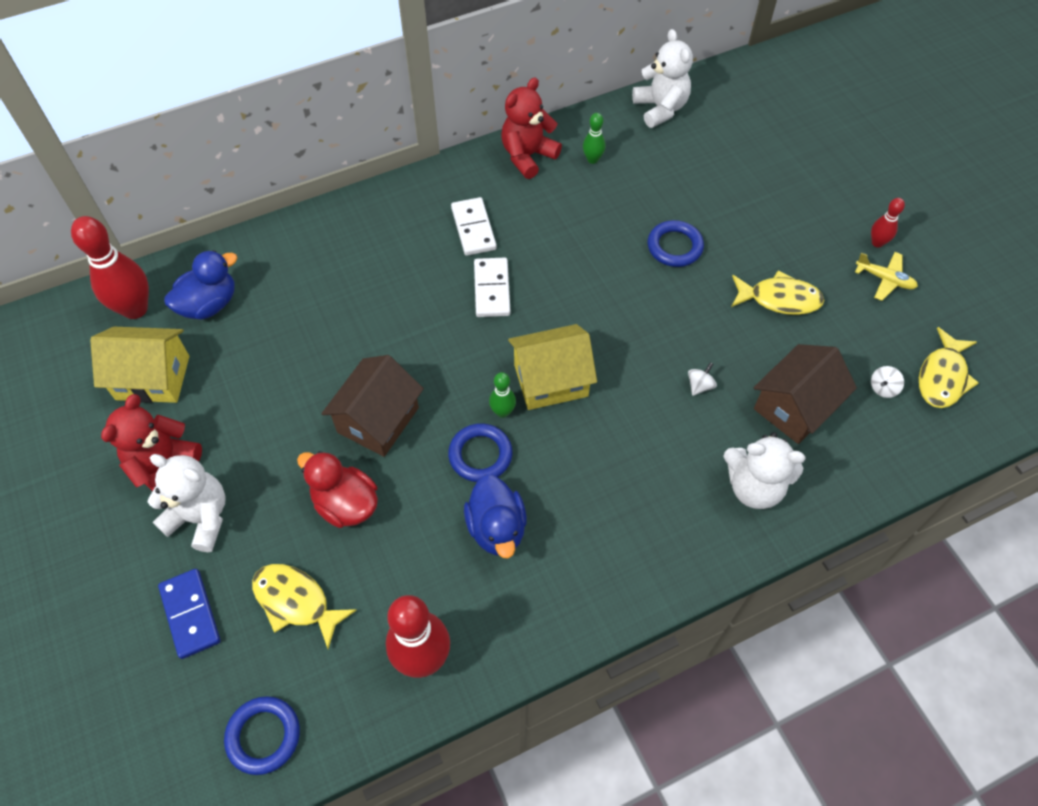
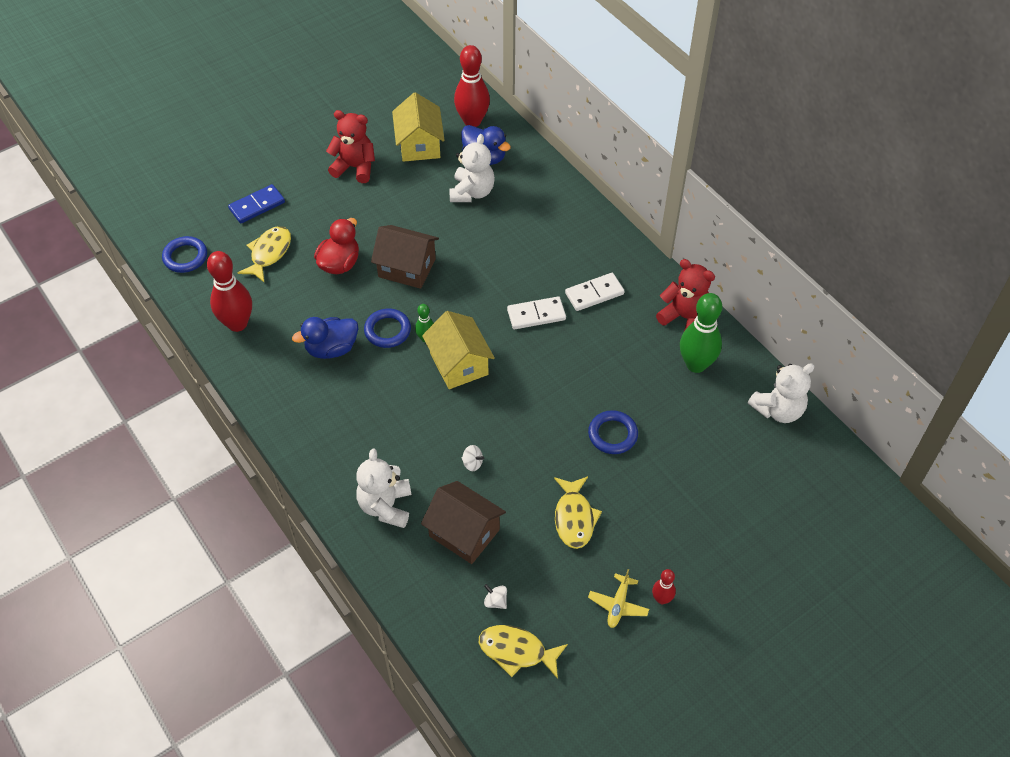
camera: 80 degrees right, 5 degrees down
(200, 518) = (321, 194): white teddy bear -> white teddy bear (472, 192)
(592, 159) = (696, 364): green bowling pin -> green bowling pin, size x2.01

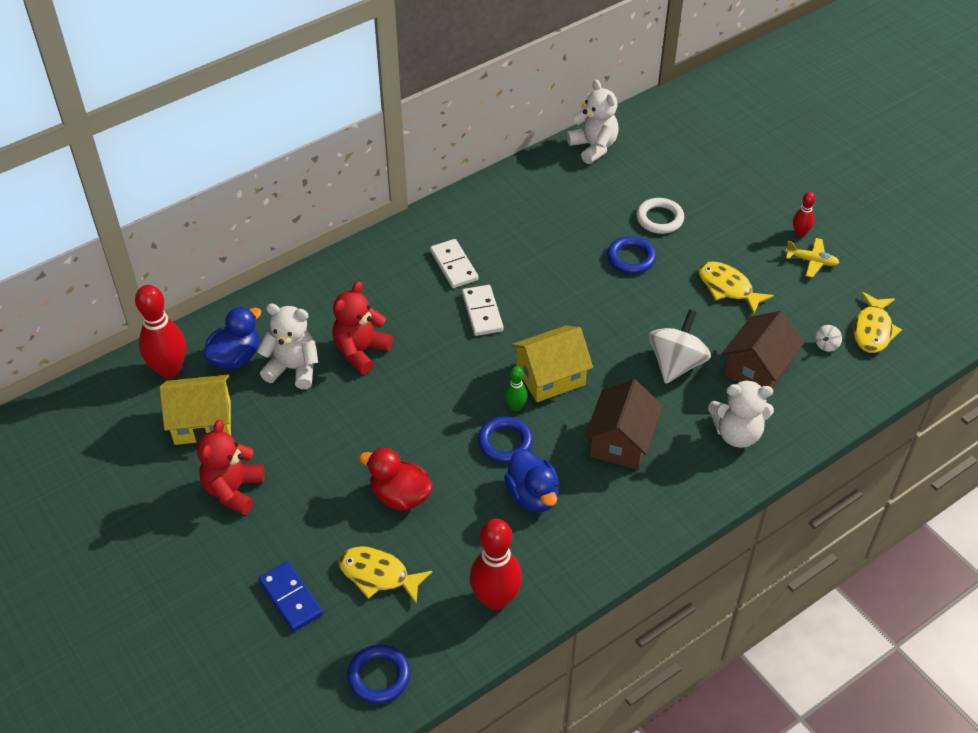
camera: 90 degrees left, 5 degrees down
(407, 268) = (410, 428): brown house -> brown house (621, 441)
(472, 463) = (676, 364): white spinning top -> white spinning top, size x2.39
(574, 518) = (728, 288): yellow fish -> yellow fish turned 135 degrees counterclockwise
(672, 464) = (659, 219): none -> white ring
(685, 318) = (486, 200): red teddy bear -> red teddy bear (361, 351)
(696, 364) = (544, 196): green bowling pin -> none

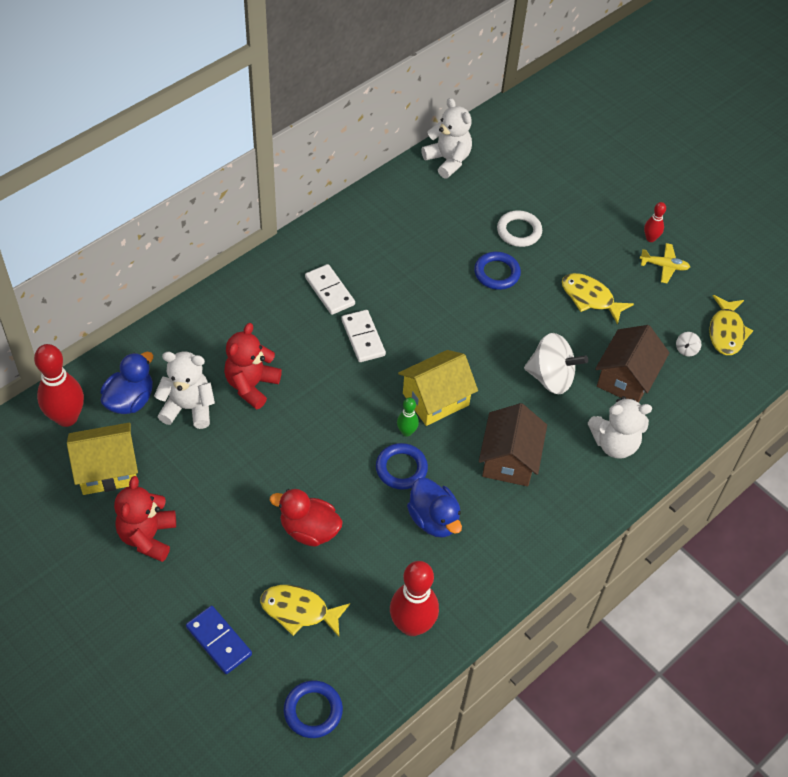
camera: 10 degrees left, 5 degrees up
(676, 364) = (551, 378): white spinning top -> white spinning top turned 90 degrees clockwise

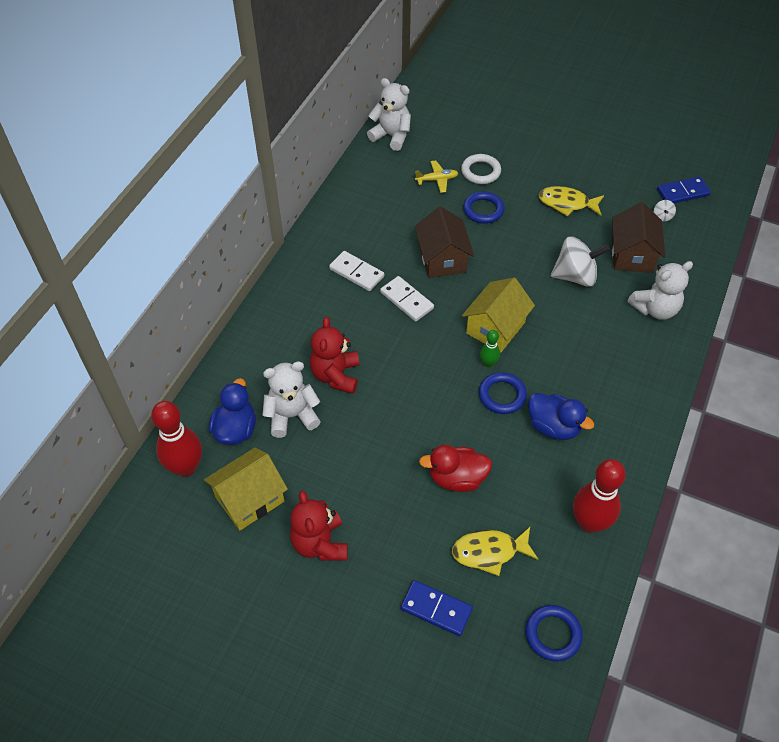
camera: 20 degrees left, 0 degrees up
(509, 459) = (583, 353): brown house -> brown house (442, 259)
(650, 238) = (583, 142): red bowling pin -> none
(664, 266) = (606, 160): yellow plane -> yellow plane (437, 180)
(726, 332) = (682, 192): yellow fish -> blue domino

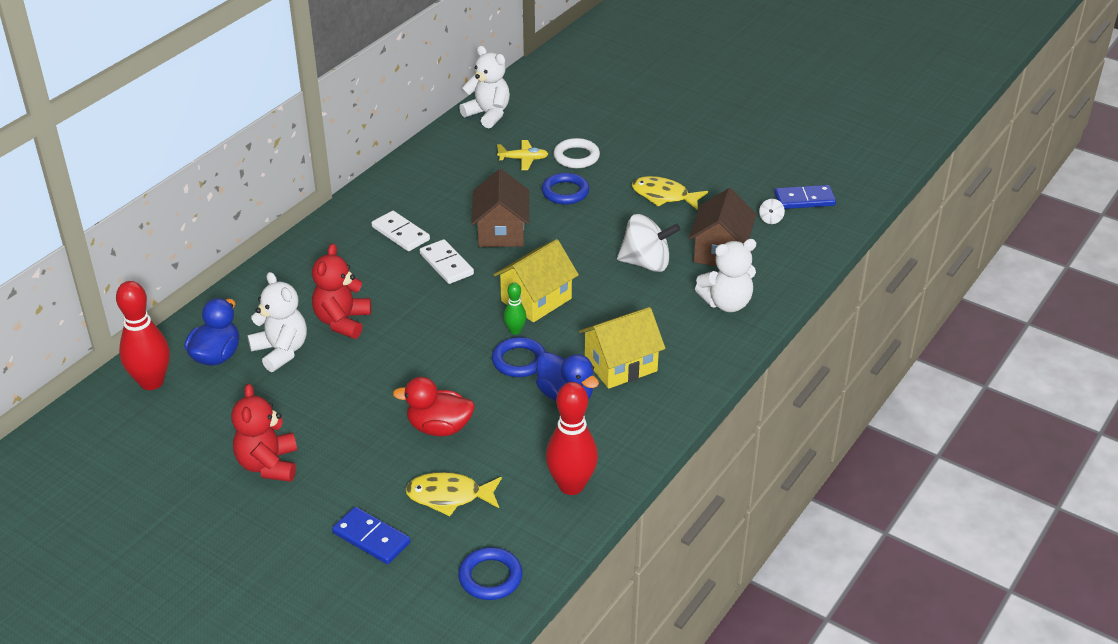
camera: 10 degrees right, 15 degrees down
(250, 499) = (208, 417): yellow house -> yellow house (620, 365)
(292, 416) = (281, 351): white teddy bear -> white teddy bear turned 60 degrees clockwise

